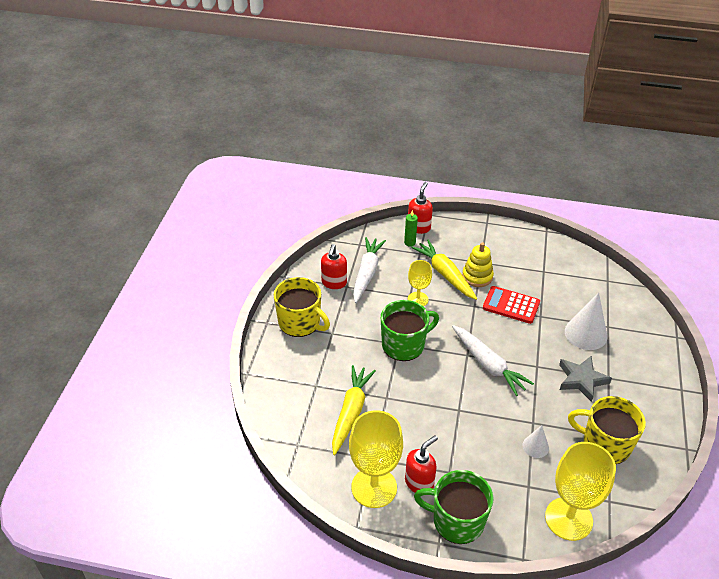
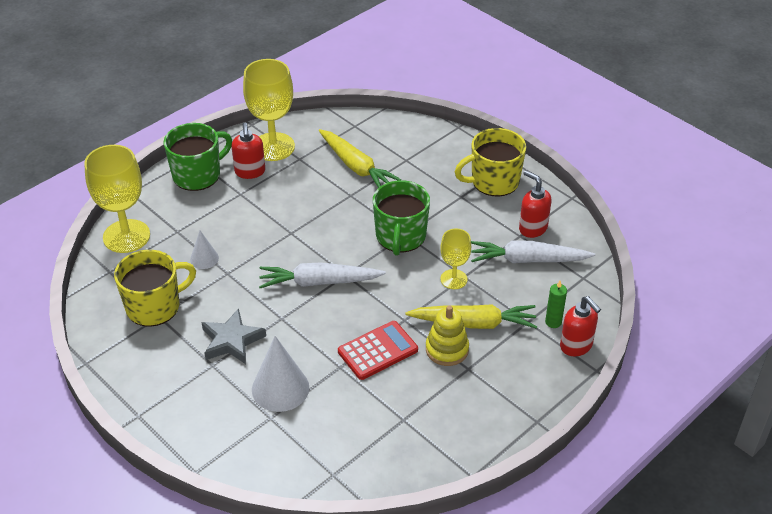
camera: 125 degrees right, 0 degrees up
(367, 273) = (528, 260): white carrot -> white carrot turned 135 degrees clockwise

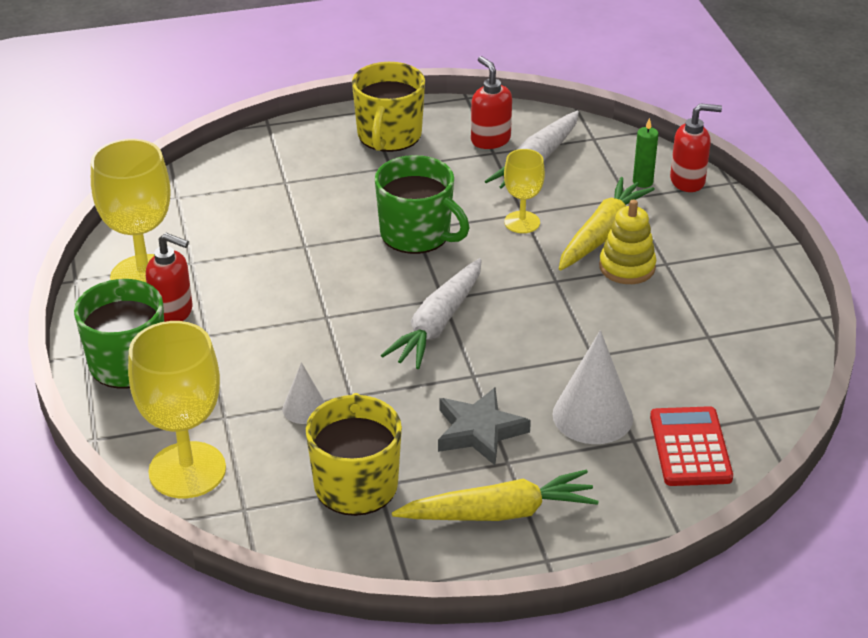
camera: 60 degrees left, 5 degrees down
(356, 167) = (257, 223): yellow carrot -> yellow carrot (499, 512)
(378, 351) = (590, 318): red calculator -> red calculator (690, 447)
(532, 228) = (490, 140): red soap dispenser -> red soap dispenser turned 75 degrees clockwise

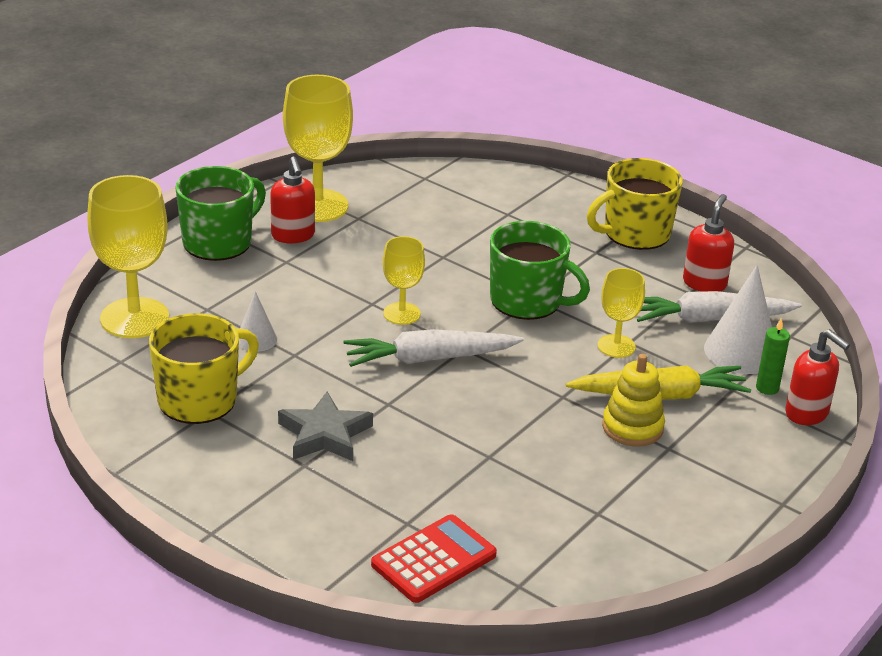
camera: 50 degrees right, 5 degrees down
(360, 308) = (401, 313): none -> yellow goblet
(417, 234) = (527, 301): green mug -> green mug turned 60 degrees counterclockwise
(499, 512) = (240, 484): yellow carrot -> none
(592, 416) = (411, 487): white cone -> white cone (741, 351)

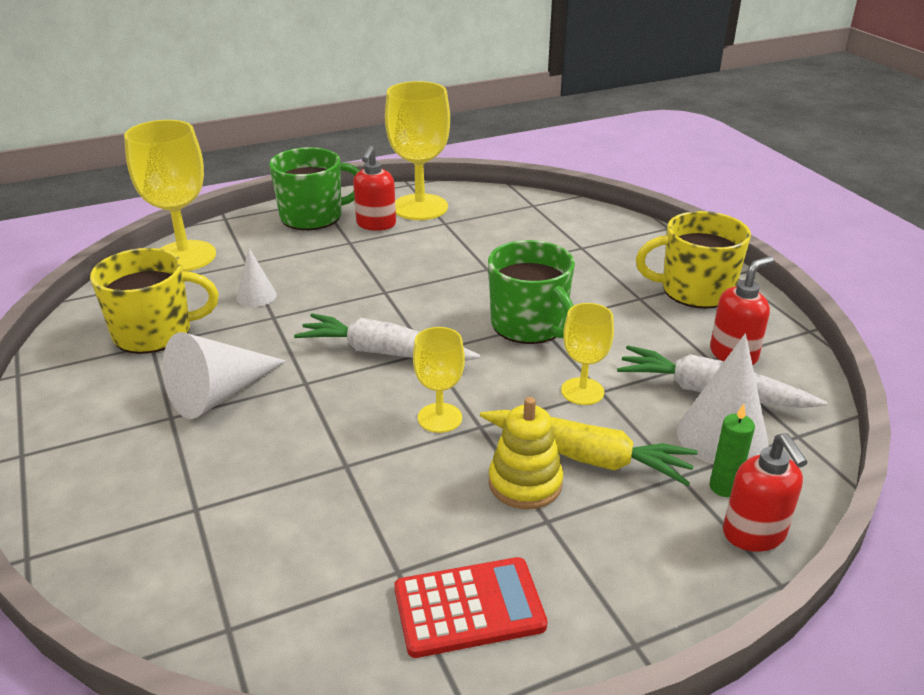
camera: 30 degrees right, 0 degrees up
(325, 434) = (219, 394): grey star -> white cone
(401, 313) = (401, 306): yellow goblet -> yellow goblet (439, 418)
(434, 560) = (175, 560): red calculator -> red calculator (469, 608)

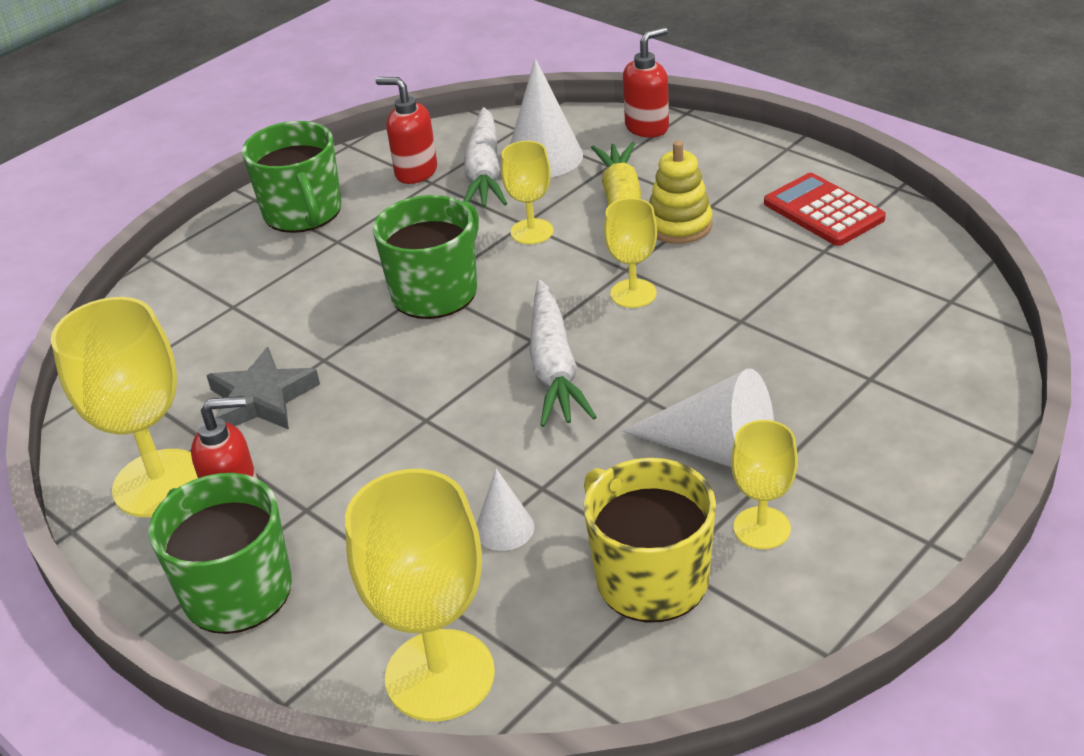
camera: 110 degrees left, 5 degrees up
(131, 387) = (762, 528): none -> yellow goblet
(465, 243) = (262, 399): none -> grey star
(695, 290) = (303, 213): yellow mug -> green mug
(724, 487) = (607, 146): green candle -> none

